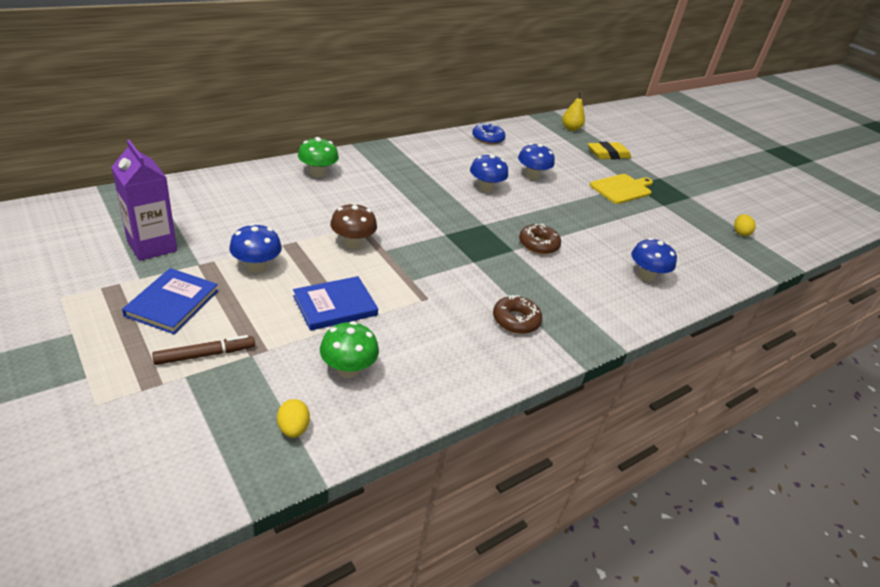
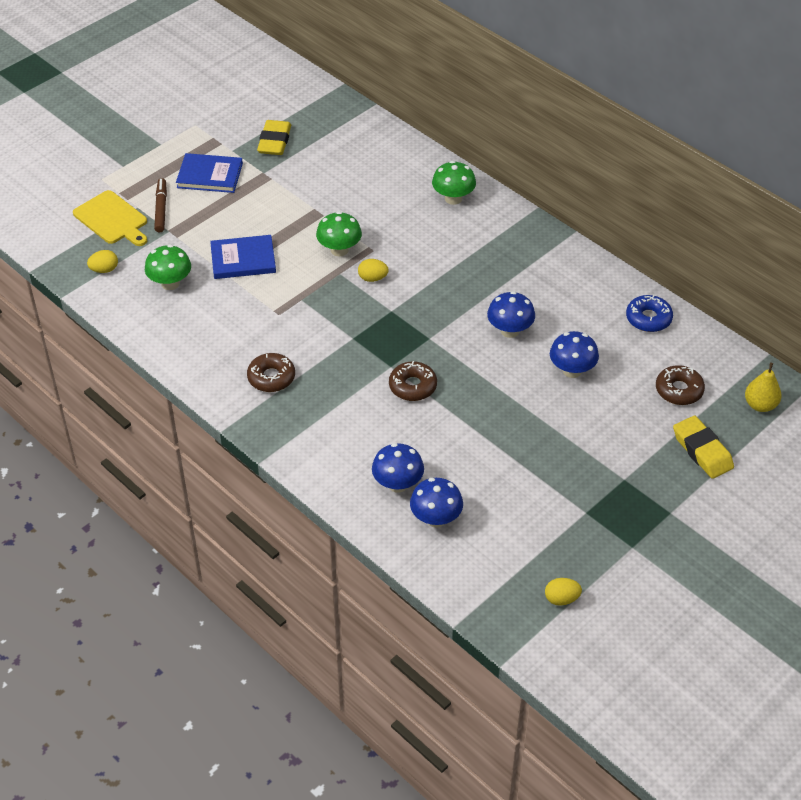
camera: 85 degrees right, 10 degrees up
(152, 246) = (274, 141): purple carton -> yellow eraser
(205, 355) = (161, 209): brown marker -> brown marker turned 150 degrees counterclockwise
(256, 267) = (275, 203): blue mushroom -> blue mushroom (436, 519)
(335, 306) = (243, 259): blue book -> blue book turned 60 degrees counterclockwise
(352, 243) = (339, 250): brown mushroom -> green mushroom
(400, 234) = (373, 278): none -> yellow egg
(555, 147) = (679, 390): none -> brown donut
(622, 189) = (602, 466): yellow cutting board -> yellow cutting board (112, 219)

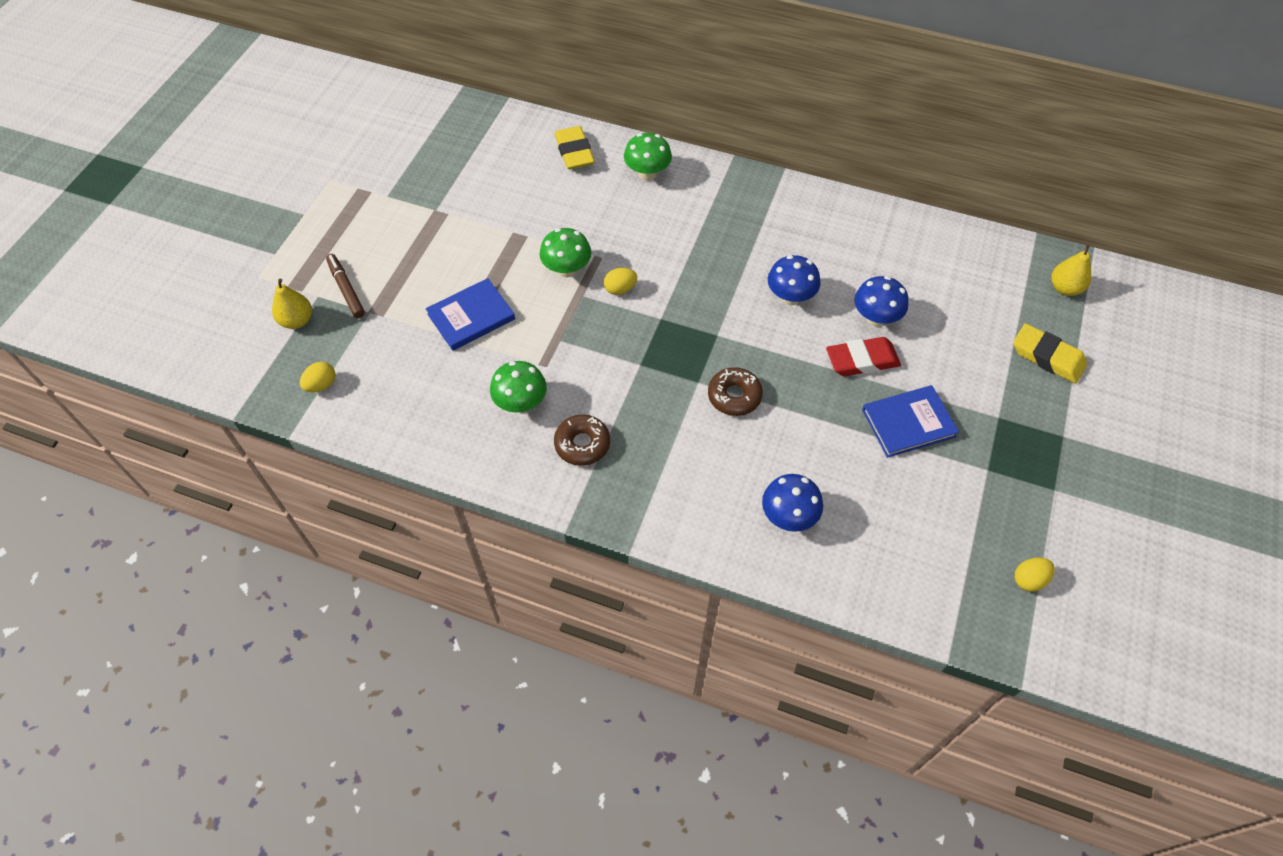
camera: 25 degrees left, 10 degrees up
(112, 219) = (297, 321): yellow cutting board -> yellow pear
(170, 283) = (406, 374): green mushroom -> green mushroom (521, 403)
(210, 175) = (379, 232): blue book -> blue book (908, 423)
(274, 141) = (427, 171): yellow eraser -> yellow eraser (574, 152)
(436, 519) = (851, 541): blue mushroom -> none
(537, 397) = (862, 360): none -> red eraser
(648, 318) = (909, 236): blue donut -> none
(679, 390) = (985, 301): brown donut -> none

